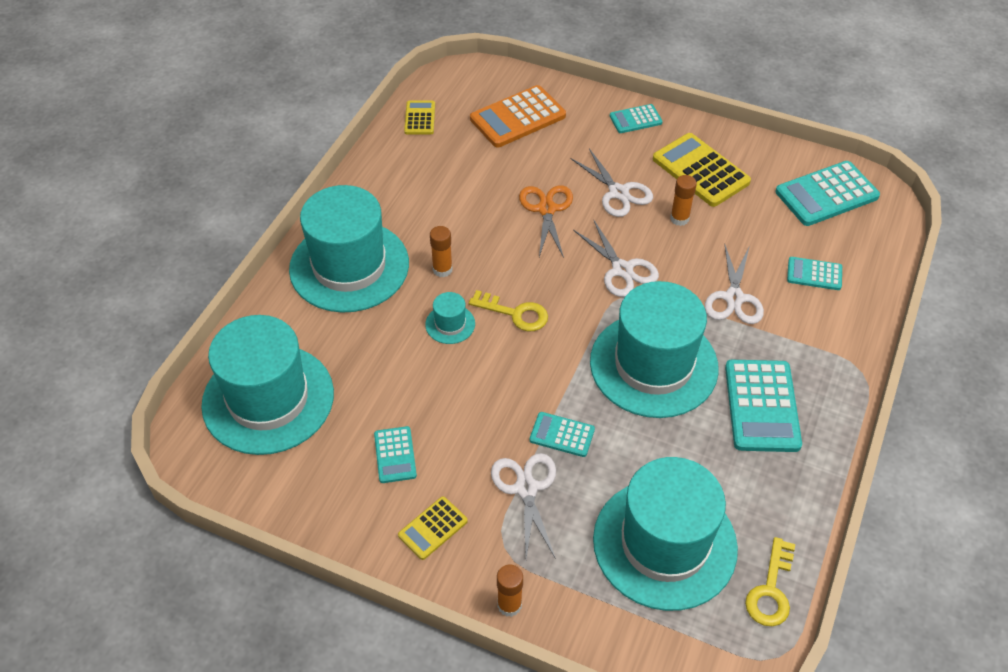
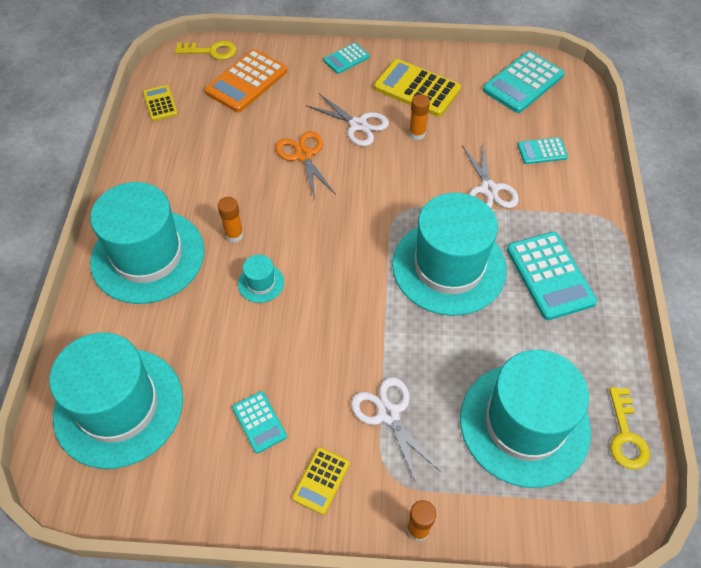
camera: 20 degrees left, 5 degrees up
(515, 313) = (314, 256): yellow key -> yellow key (211, 51)
(562, 435) = (398, 354): turquoise calculator -> none
(622, 269) = (388, 191): white scissors -> none

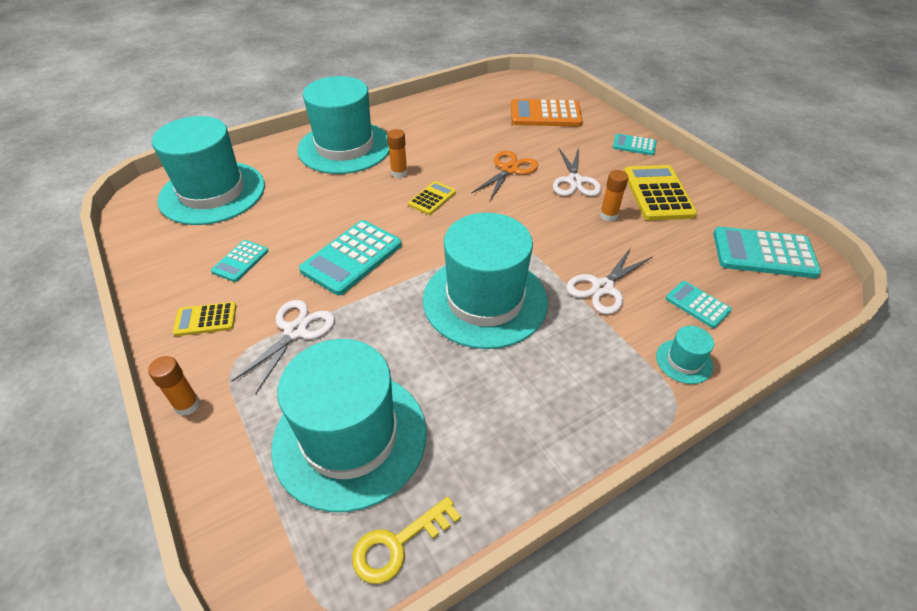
camera: 55 degrees right, 10 degrees down
(160, 103) = (479, 93): yellow calculator -> yellow calculator (432, 198)
(211, 51) = (552, 89): yellow key -> none
(261, 283) = (367, 204): turquoise hat -> turquoise hat (684, 361)
(549, 276) = (548, 379): turquoise calculator -> turquoise calculator (352, 257)

